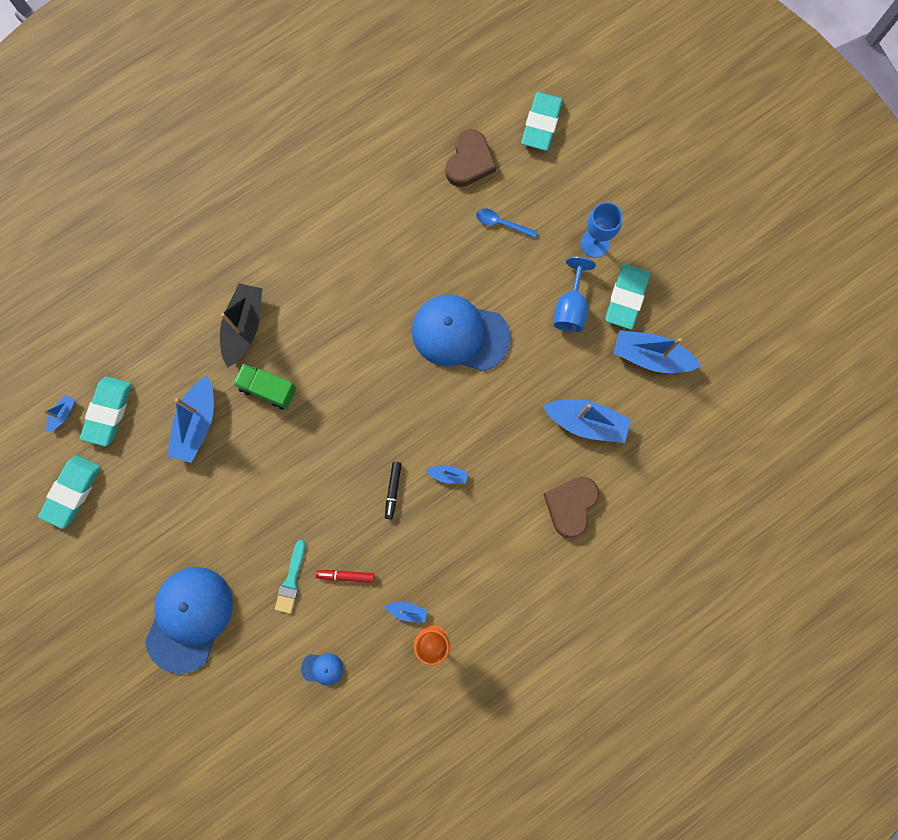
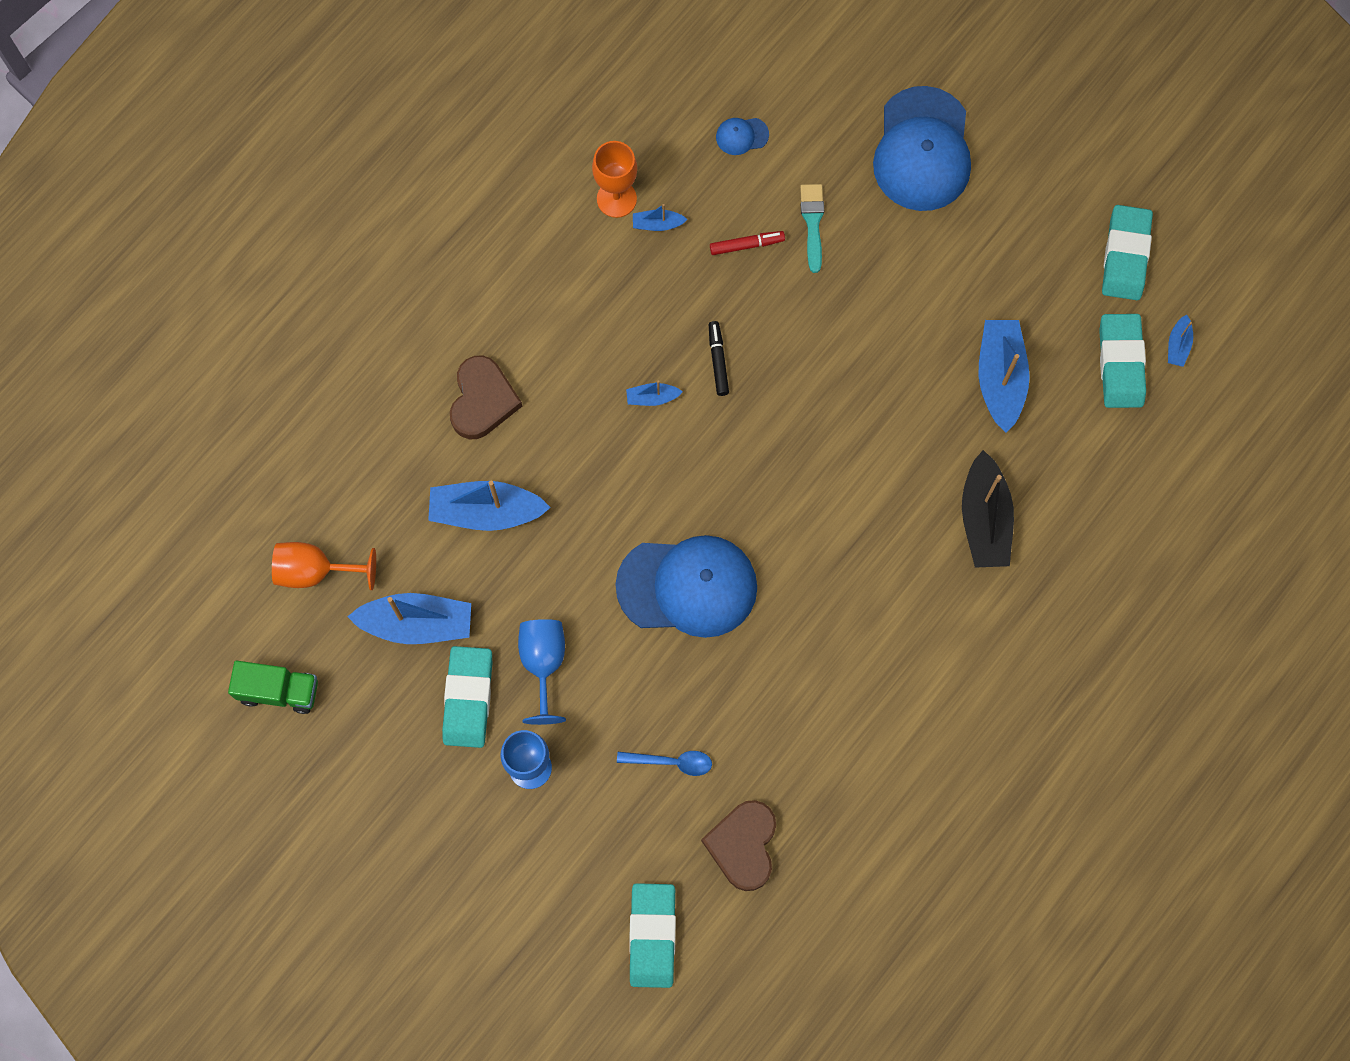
camera: 165 degrees right, 5 degrees down
(268, 389) = (923, 445): green truck -> green truck (279, 691)
(714, 411) = (315, 571): none -> orange goblet

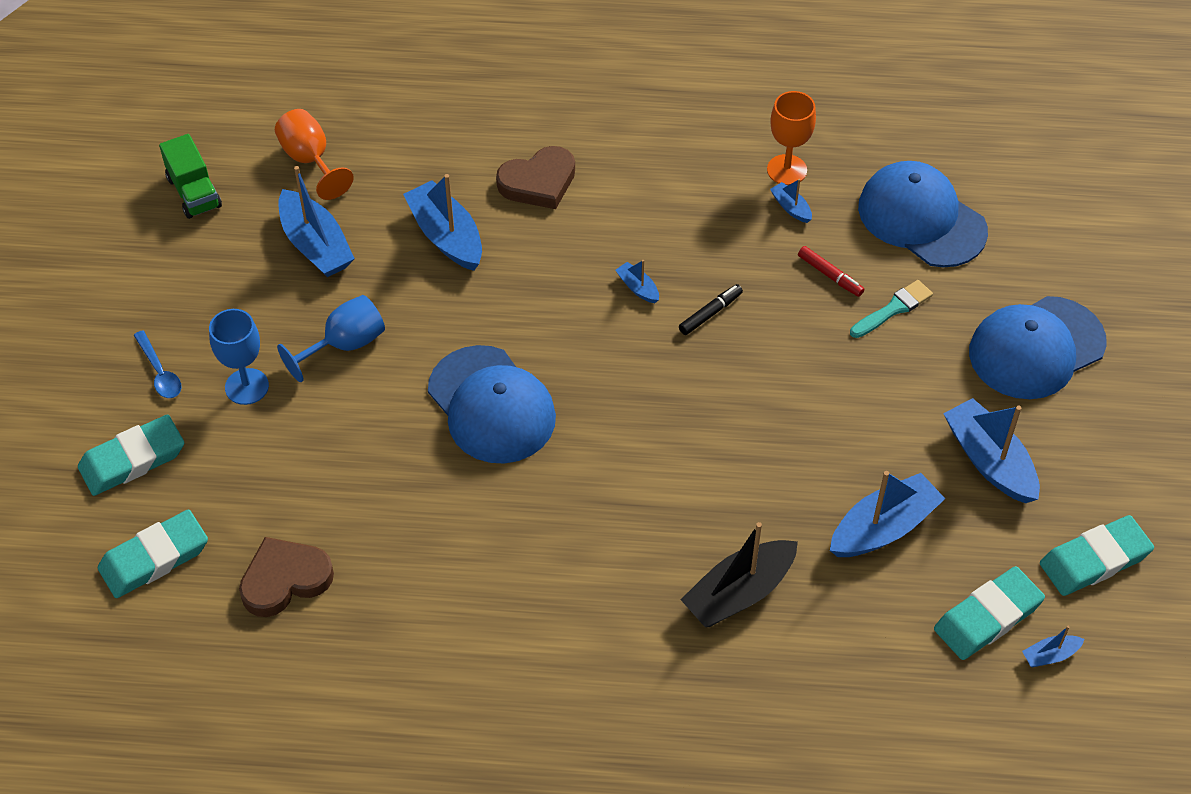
camera: 55 degrees right, 20 degrees down
(468, 698) = (277, 312): turquoise eraser -> turquoise eraser (132, 459)
(671, 762) = (324, 483): blue spoon -> blue spoon (160, 372)
(742, 136) = (921, 219): blue cap -> blue cap, size x2.50
(996, 261) = (989, 461): none -> blue boat

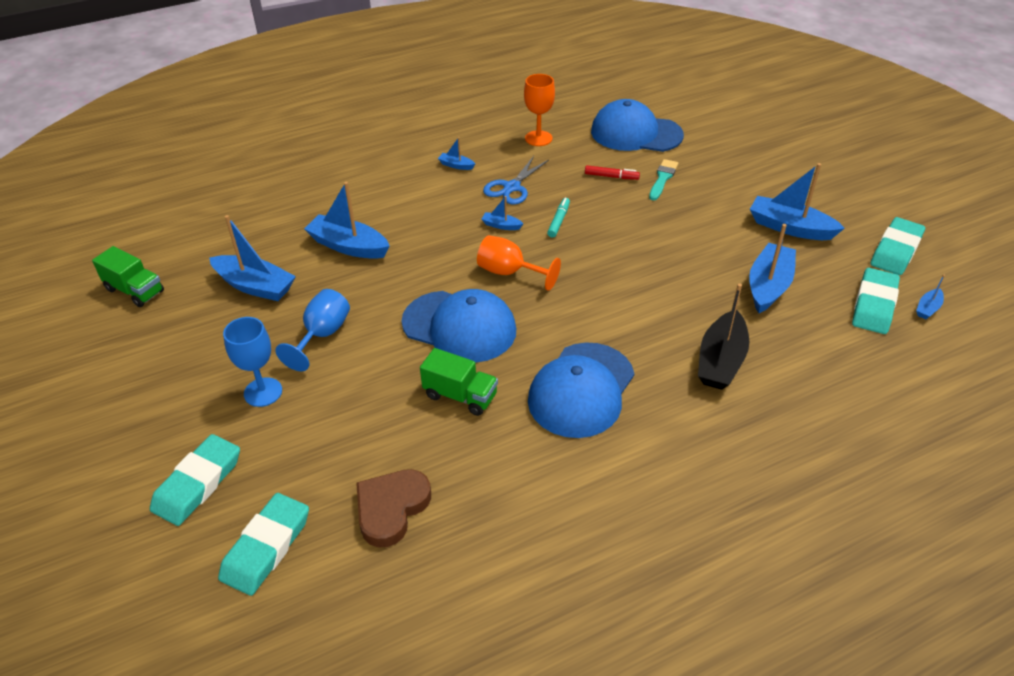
camera: 30 degrees left, 10 degrees down
(160, 372) = (182, 413): blue spoon -> none
(310, 160) = (215, 241): orange goblet -> orange goblet (509, 272)
(433, 491) = (460, 396): none -> green truck
(538, 182) = (389, 196): brown heart -> none
(693, 235) = (512, 187): none -> blue scissors
(710, 313) = (559, 221): black marker -> turquoise marker
(791, 207) = (557, 154): blue boat -> blue boat (456, 165)
(1036, 348) = (757, 167): blue cap -> blue cap (581, 390)

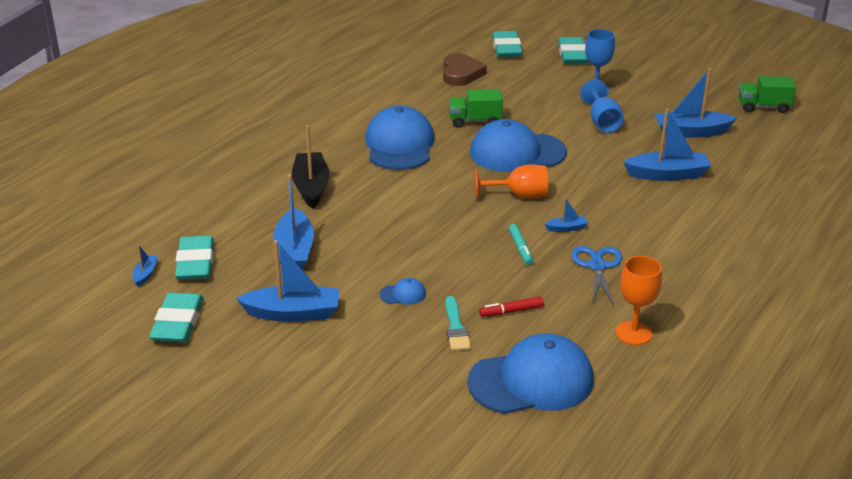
camera: 150 degrees right, 10 degrees down
(456, 165) = (677, 271): blue boat -> none
(688, 215) = (403, 294): none -> blue cap

